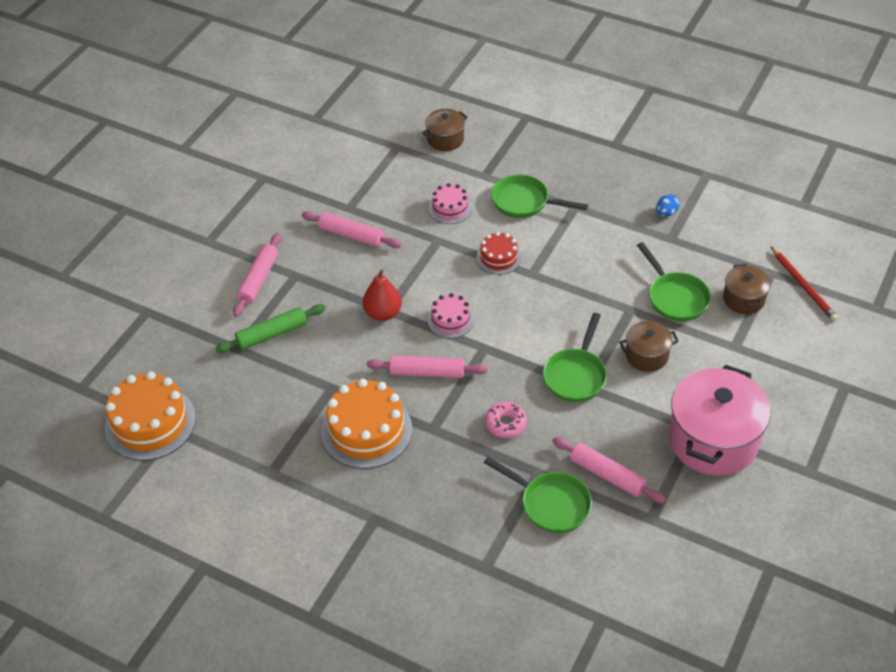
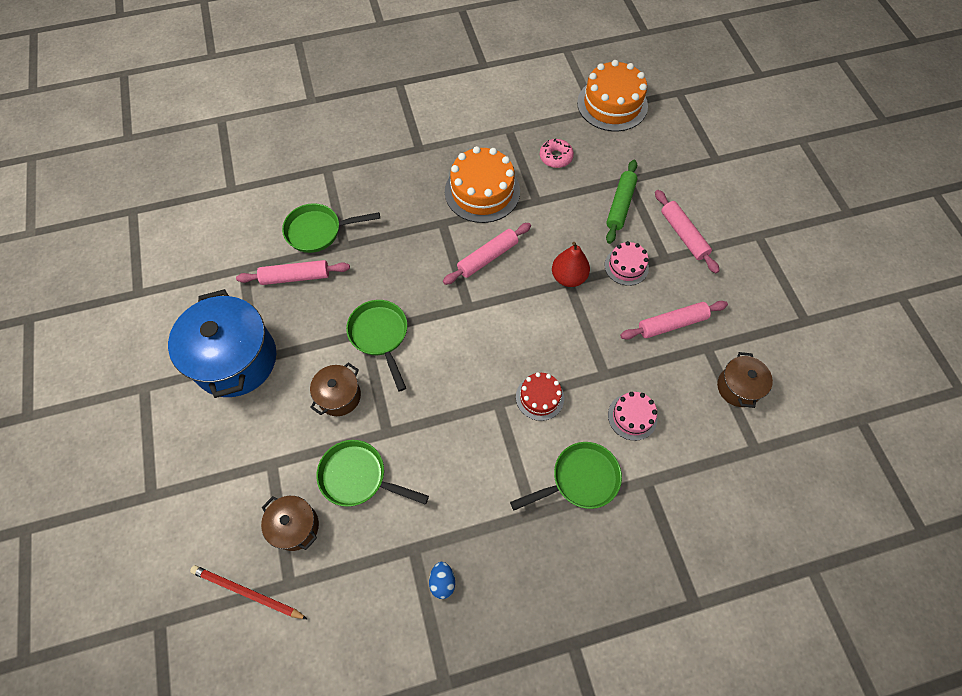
camera: 135 degrees right, 15 degrees up
(445, 139) = (729, 498): brown pot -> brown pot (738, 387)
(450, 320) = (515, 310): pink cake -> pink cake (626, 266)
(505, 424) = (397, 261): pink donut -> pink donut (556, 157)
(713, 440) = (235, 359): pink pot -> blue pot

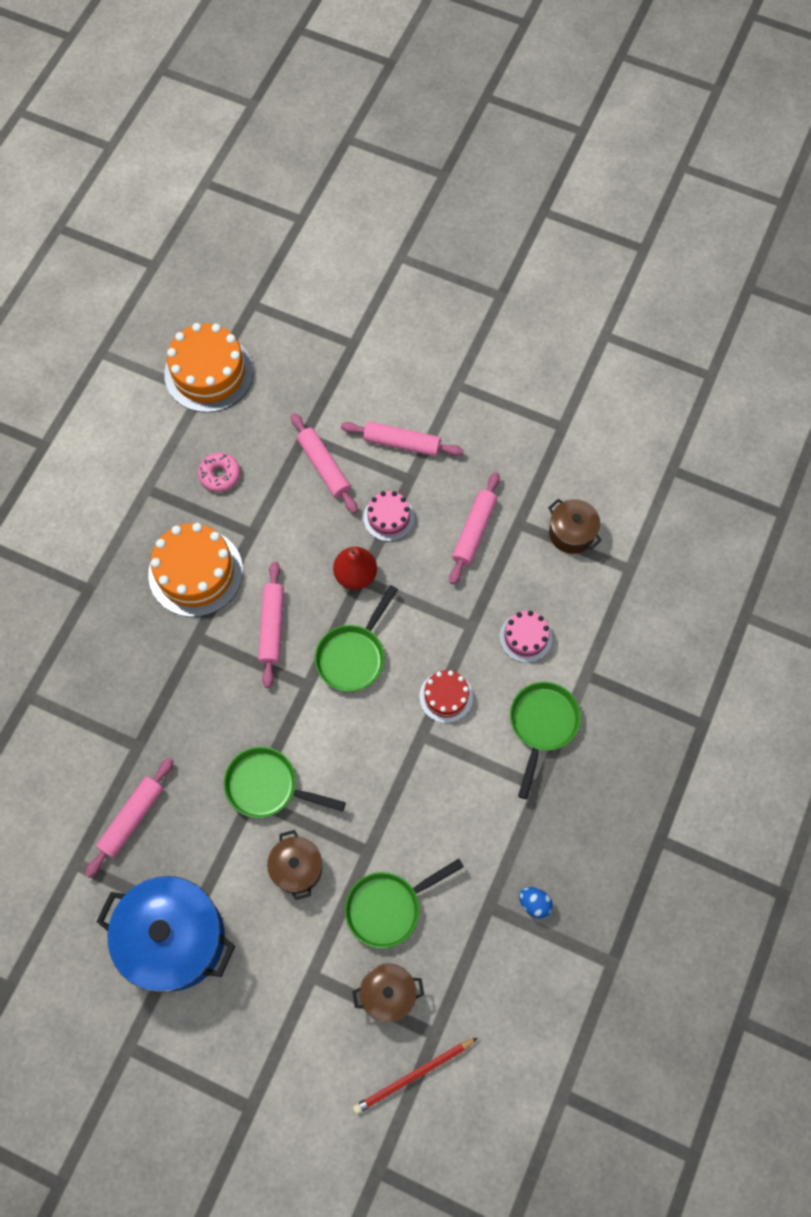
camera: 50 degrees left, 5 degrees up
(318, 231) = (98, 759): green pan -> green pan (353, 655)
(620, 205) = (324, 467): green rolling pin -> pink rolling pin

